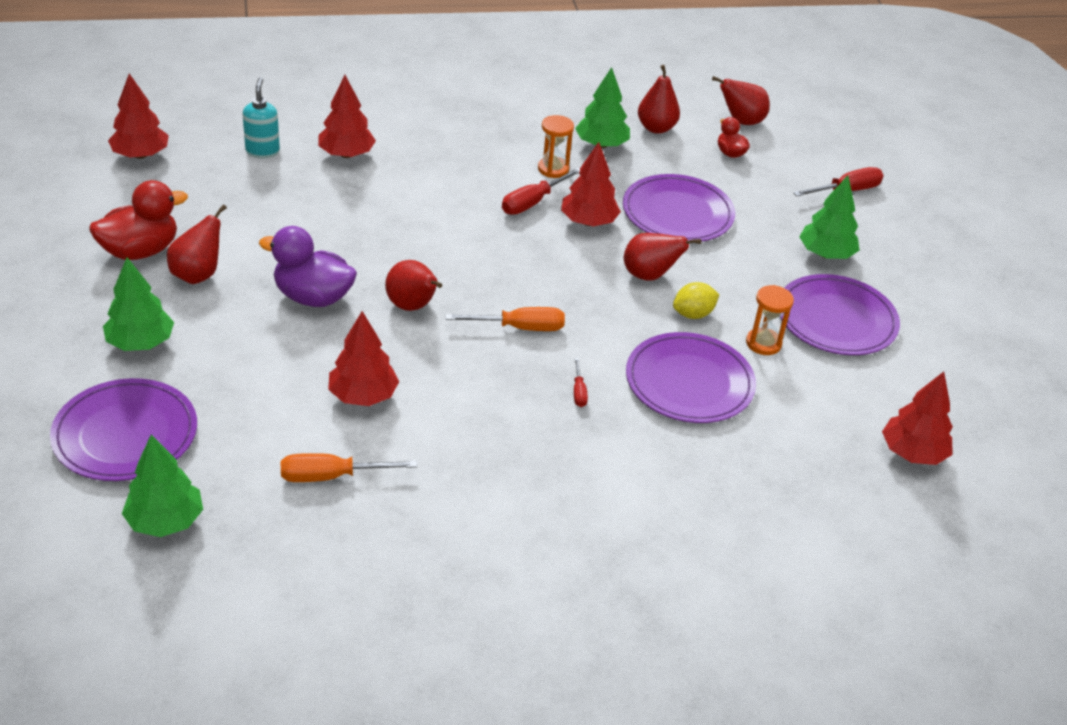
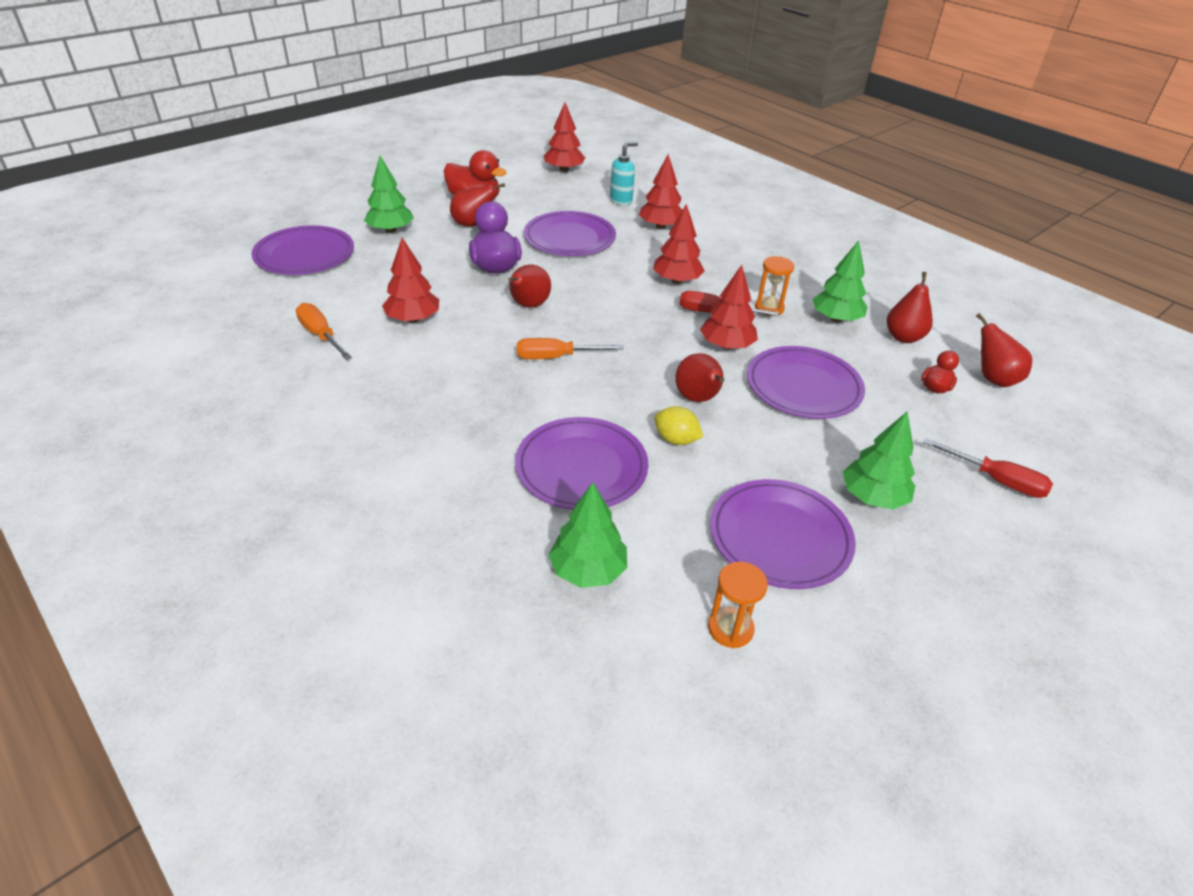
camera: 60 degrees right, 0 degrees up
(165, 521) = (236, 293): green tree -> green tree (588, 570)
(305, 221) = (569, 238): none -> purple plate
(519, 328) = (556, 357): orange screwdriver -> orange screwdriver turned 120 degrees clockwise
(579, 392) = (509, 410): red screwdriver -> none
(763, 343) = (685, 496): orange hourglass -> orange hourglass (730, 628)
(912, 453) = (629, 666): red tree -> red tree (676, 281)

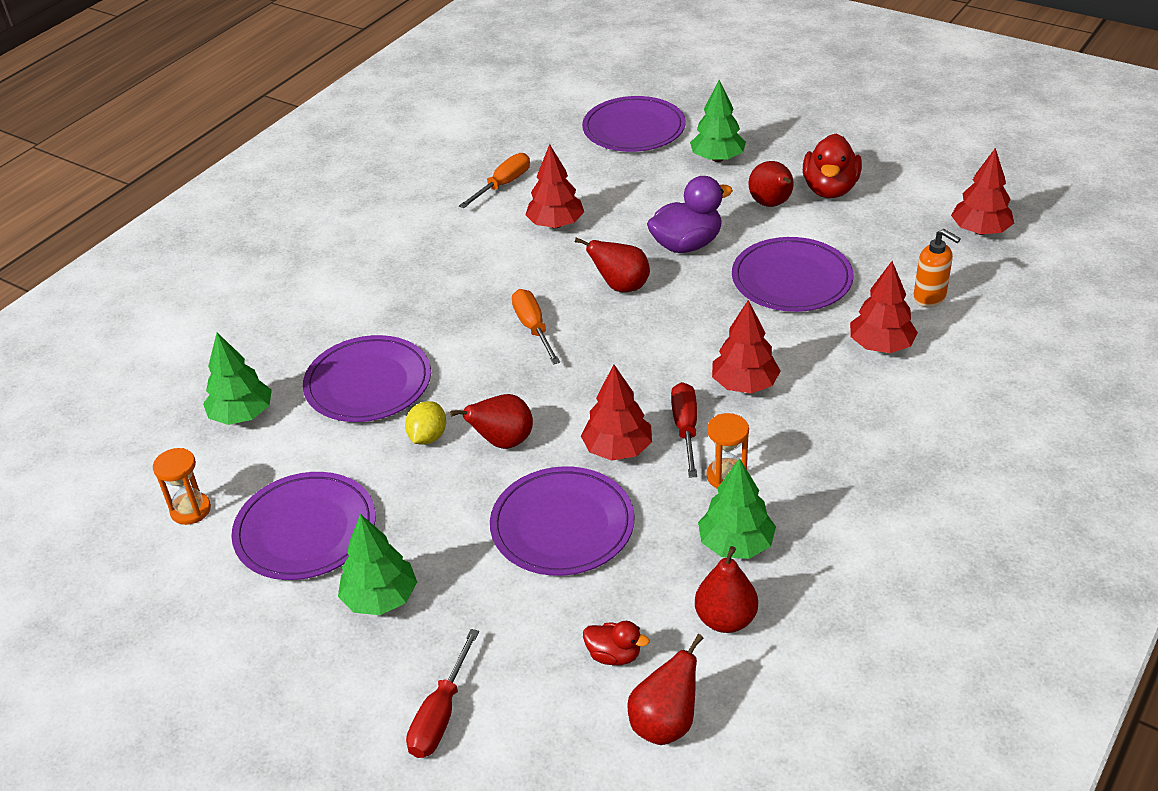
camera: 80 degrees right, 0 degrees up
(621, 200) = (930, 298): turquoise soap dispenser -> orange soap dispenser

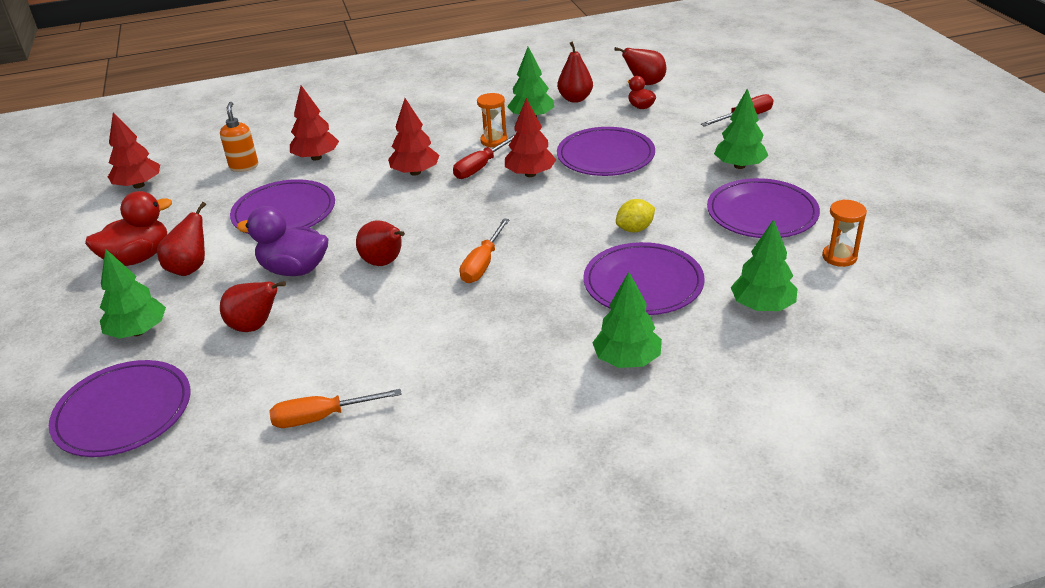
camera: 140 degrees left, 5 degrees down
(326, 315) = (627, 360): none -> green tree
(503, 442) = (590, 206): red pear -> red pear (255, 326)
(556, 224) = (346, 343): red tree -> none

